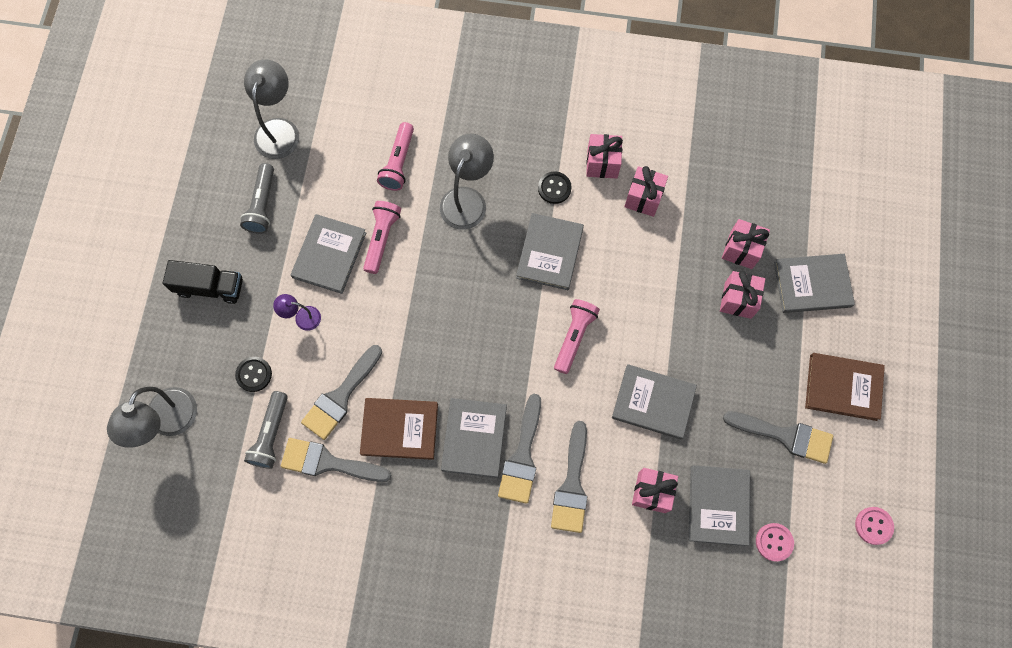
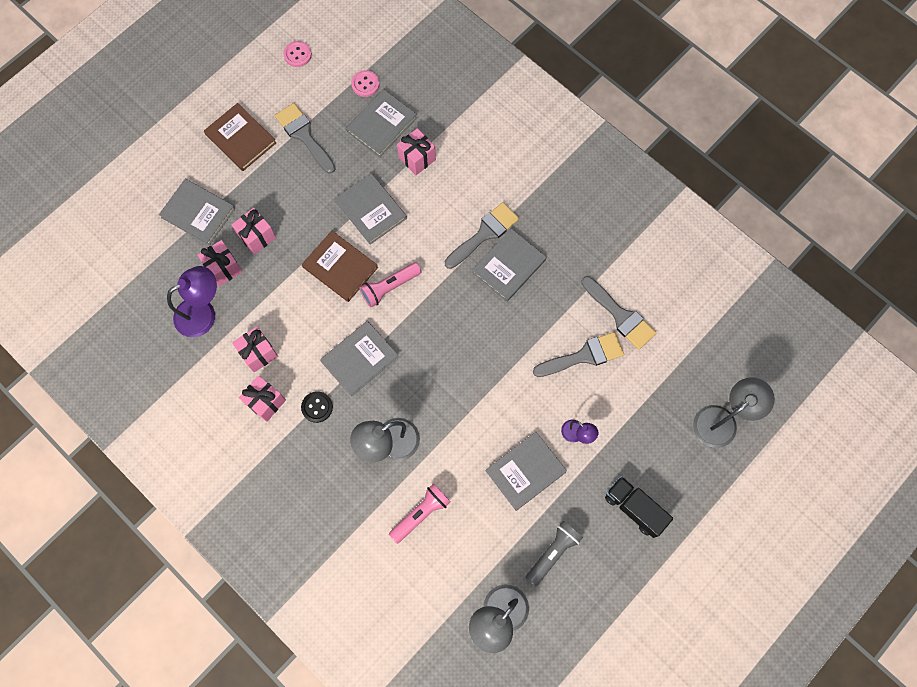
camera: 145 degrees left, 0 degrees up
(254, 374) = (638, 414): black button -> none
(271, 434) = (650, 361): grey flashlight -> none
(382, 239) = (476, 457): pink flashlight -> none
(400, 429) = (556, 306): brown book -> brown book (340, 267)
(572, 485) = (465, 195): grey brush -> none
(722, 199) = (203, 313): none -> purple lamp

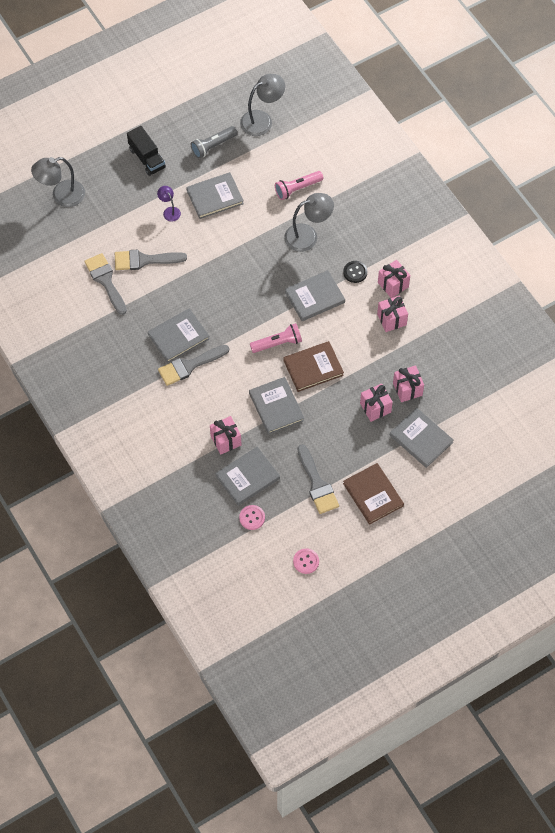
camera: 165 degrees left, 10 degrees down
(203, 313) = (429, 359): purple lamp -> none
(340, 267) = (313, 367): brown book -> brown book turned 75 degrees counterclockwise

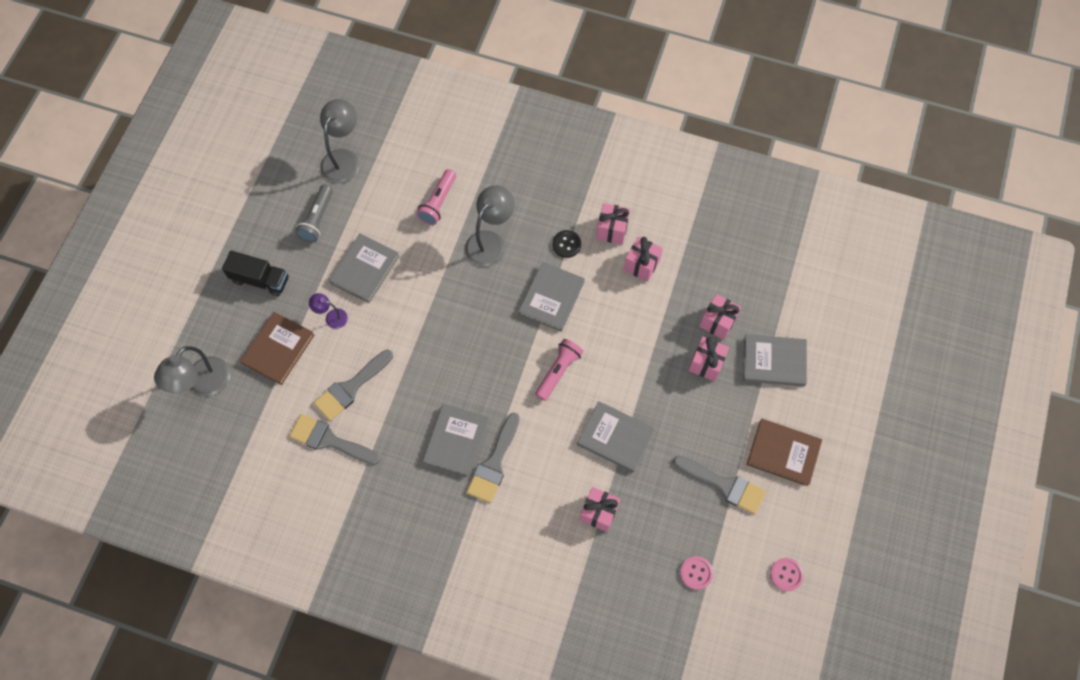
camera: 40 degrees left, 5 degrees up
(247, 477) = (654, 533): grey book -> none
(313, 367) = (613, 369): brown book -> brown book (278, 349)

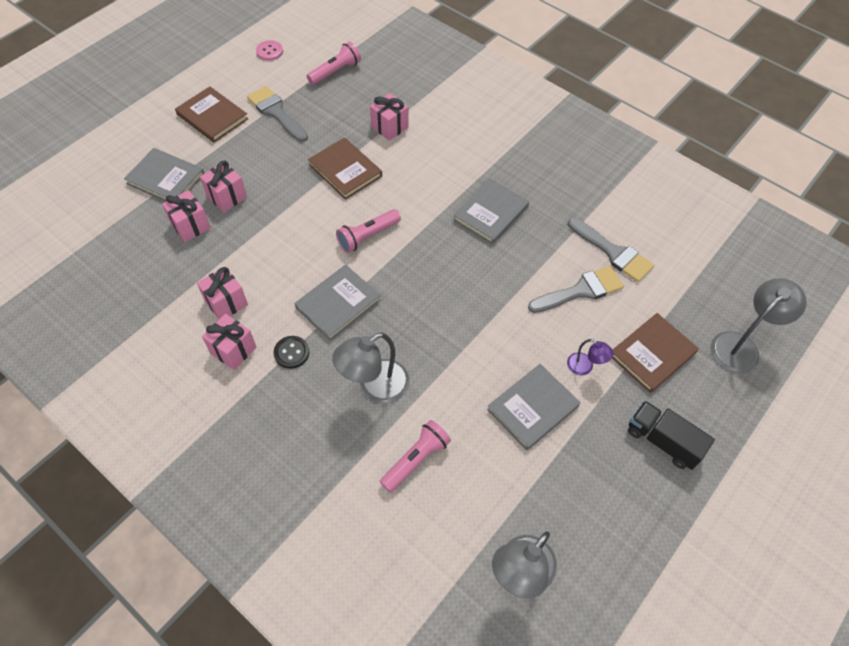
camera: 160 degrees left, 10 degrees down
(317, 219) = (576, 495): grey flashlight -> none
(494, 463) = (463, 186): grey brush -> none
(615, 438) = (345, 170): grey book -> brown book
(696, 573) = (335, 71): pink button -> pink flashlight

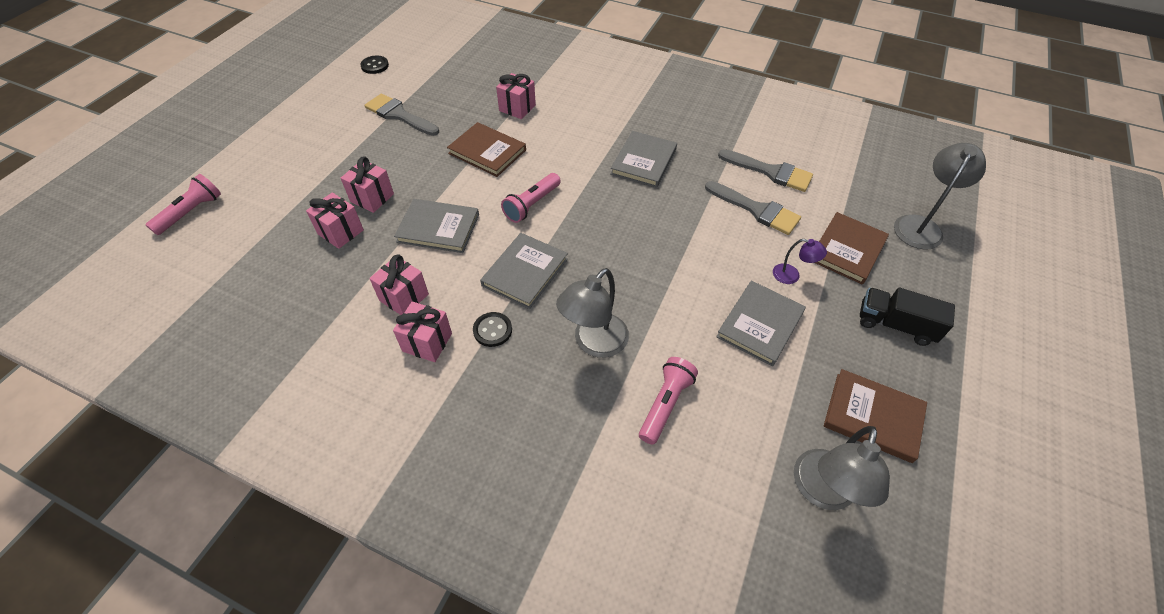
camera: 15 degrees left, 5 degrees down
(166, 179) = (300, 194): grey book -> grey book (438, 228)
(212, 117) = (333, 130): brown book -> brown book (873, 417)
(269, 51) = (375, 66): pink button -> black button
(335, 71) = (447, 72): pink flashlight -> pink flashlight (191, 212)
(581, 291) = (756, 210): grey brush -> grey brush turned 75 degrees clockwise

